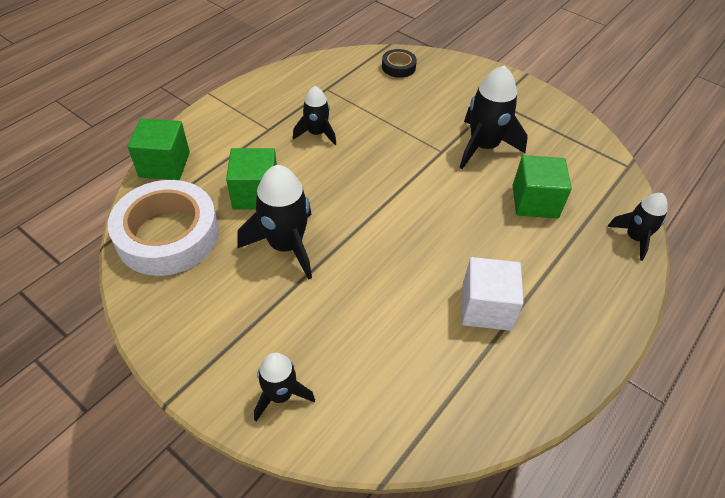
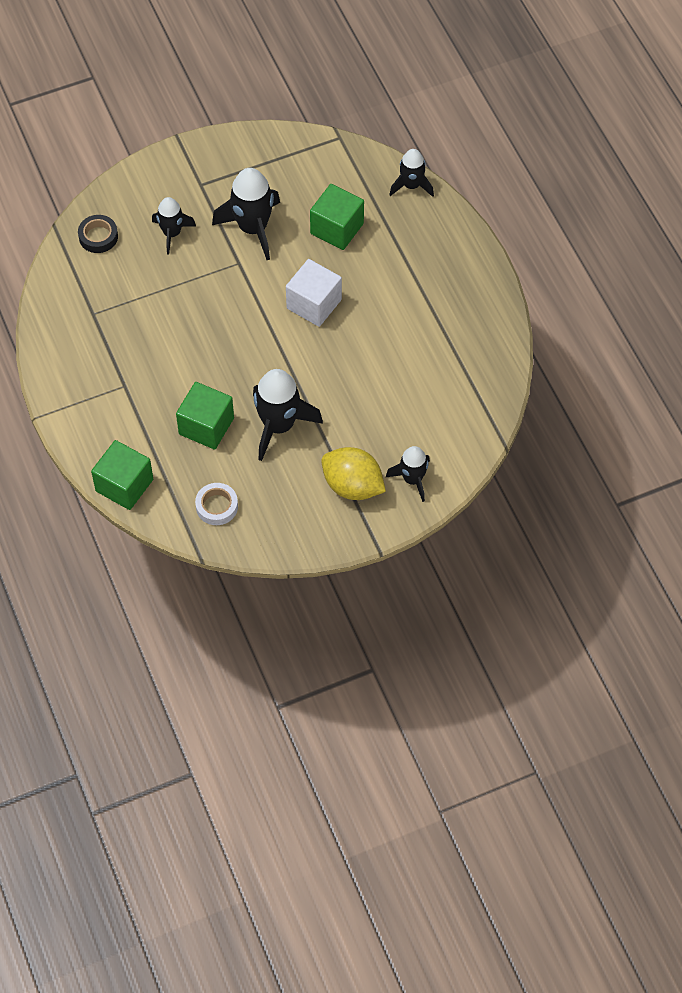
camera: 60 degrees left, 10 degrees up
(168, 235) = (217, 506): white tape -> white tape, size x0.45
(243, 338) = (352, 486): none -> yellow lemon
(316, 133) = (155, 349): black rocket -> black rocket (172, 233)
(486, 307) = (415, 320): white cube -> white cube (314, 304)

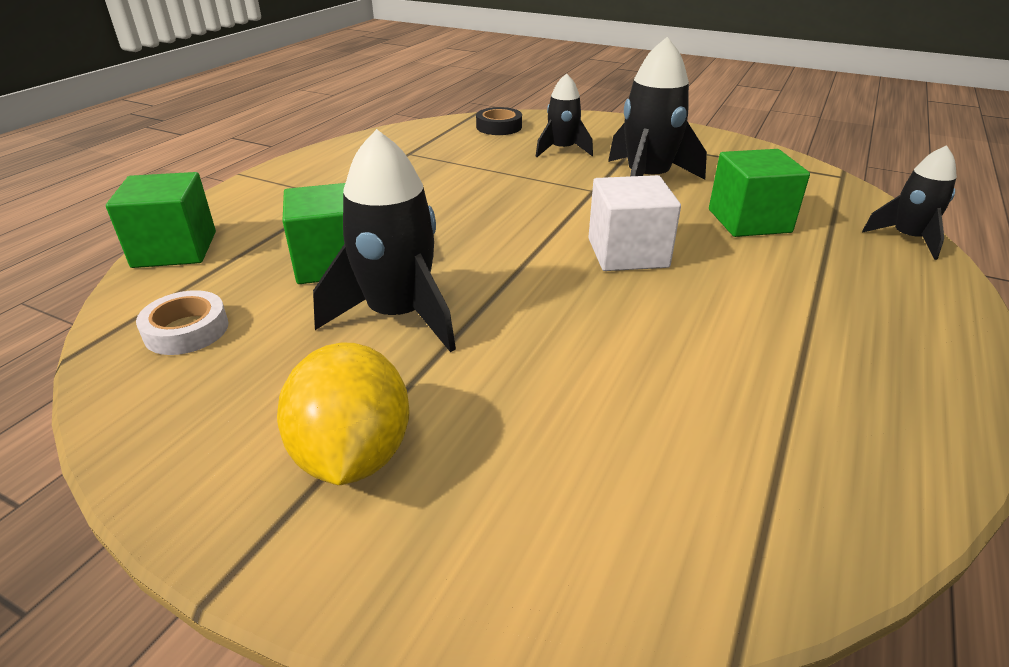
camera: 50 degrees right, 25 degrees down
(412, 479) = (452, 538): black rocket -> none

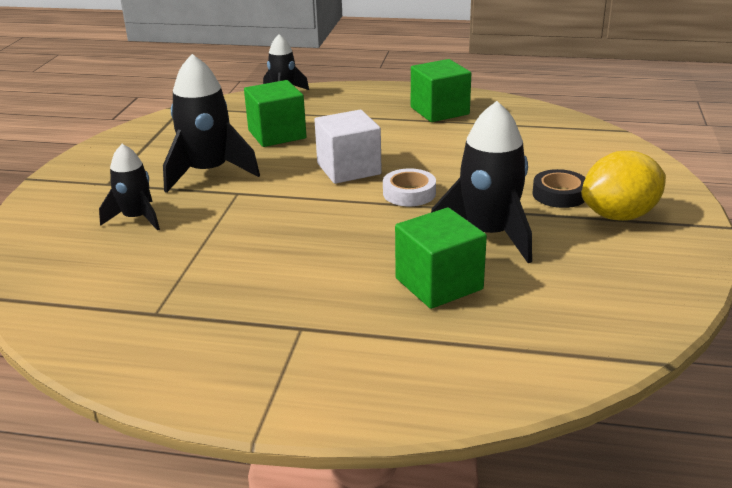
camera: 105 degrees left, 5 degrees down
(175, 249) = (475, 390): green cube -> green cube (439, 111)
(186, 330) = (580, 318): white tape -> white tape (409, 193)
(499, 127) = (55, 268): black tape -> black tape (559, 194)

